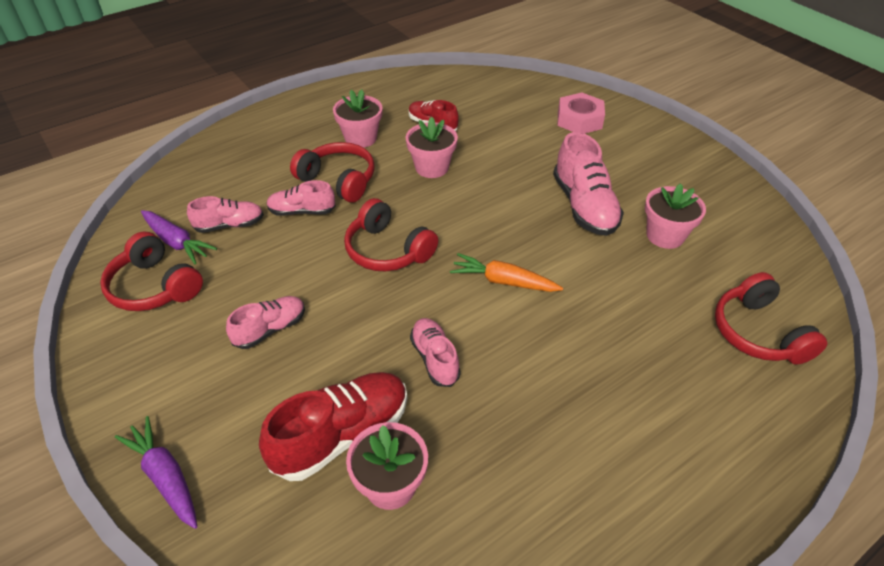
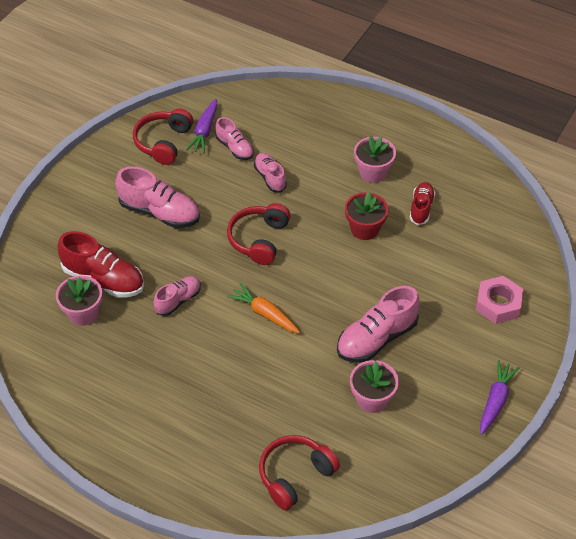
camera: 65 degrees right, 5 degrees up
(165, 477) = (46, 219): purple carrot -> purple carrot (495, 401)
(270, 329) = (160, 212): pink shoe -> pink shoe, size x1.67
(338, 180) = (315, 182): red headphones -> none
(432, 167) = (365, 229): pink flower pot -> red flower pot
(503, 281) = (265, 313): orange carrot -> orange carrot turned 45 degrees counterclockwise

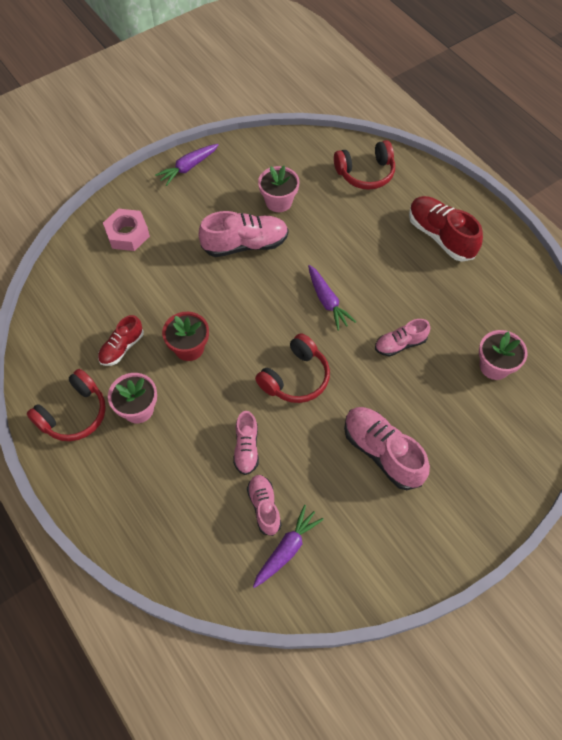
camera: 155 degrees left, 10 degrees up
(104, 279) = (465, 395): red shoe -> red shoe (440, 236)
(163, 142) = (342, 553): red headphones -> red headphones (74, 414)
(265, 313) = (327, 301): orange carrot -> purple carrot

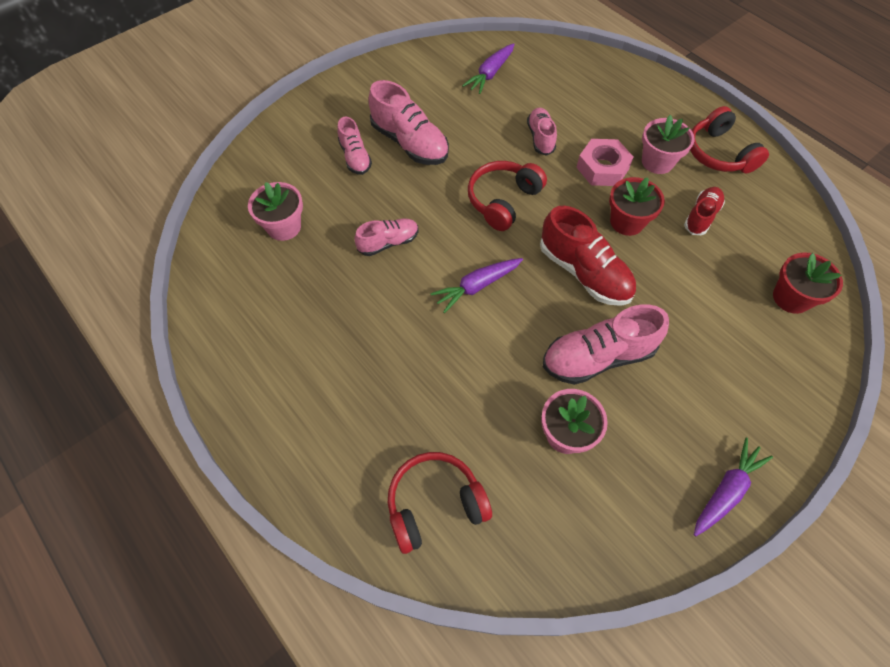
camera: 175 degrees right, 0 degrees up
(74, 414) = (719, 153): red headphones -> red headphones turned 60 degrees counterclockwise
(83, 274) = (791, 298): none -> red flower pot
(127, 234) = (764, 360): pink nut -> pink nut (602, 168)
(264, 507) = (514, 98): pink shoe -> pink shoe (355, 157)
(327, 301) = (477, 286): purple carrot -> purple carrot turned 90 degrees counterclockwise
(440, 236) = (325, 392): red shoe -> red shoe (584, 272)

